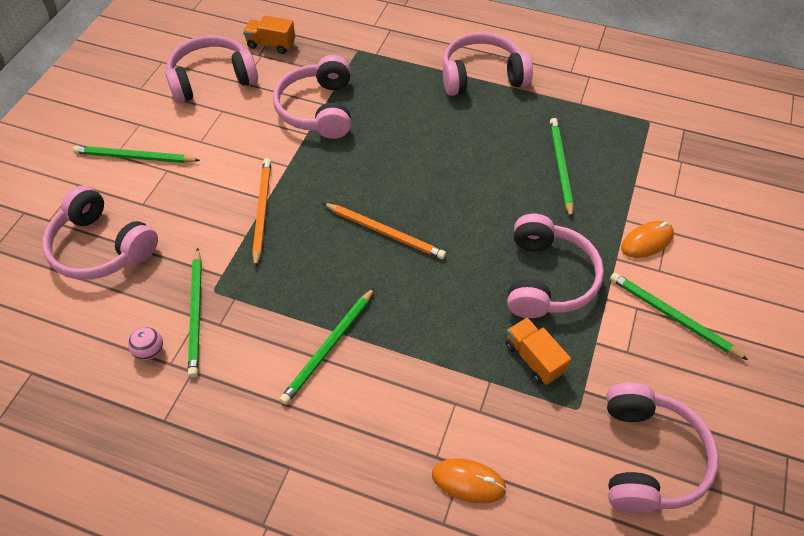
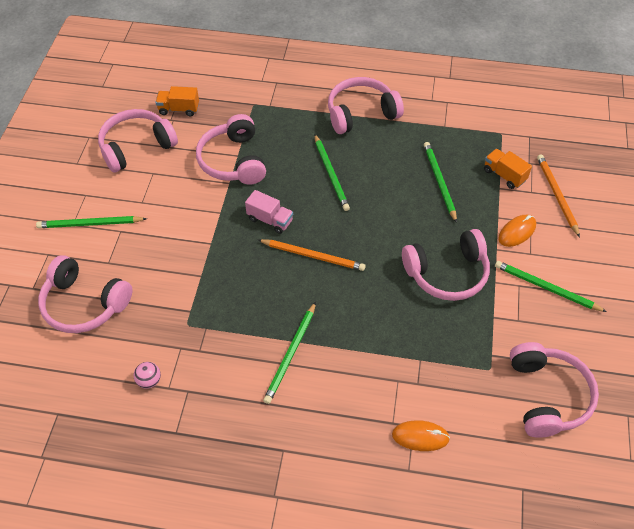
camera: 10 degrees left, 0 degrees up
(196, 313) = (178, 345): green pencil -> green pencil (331, 174)
(262, 211) = (209, 253): orange pencil -> orange pencil (556, 195)
(344, 182) = (270, 220): none -> pink truck
(533, 358) = (449, 337): orange truck -> orange truck (504, 175)
(547, 278) = (447, 273): pink headphones -> pink headphones turned 75 degrees clockwise

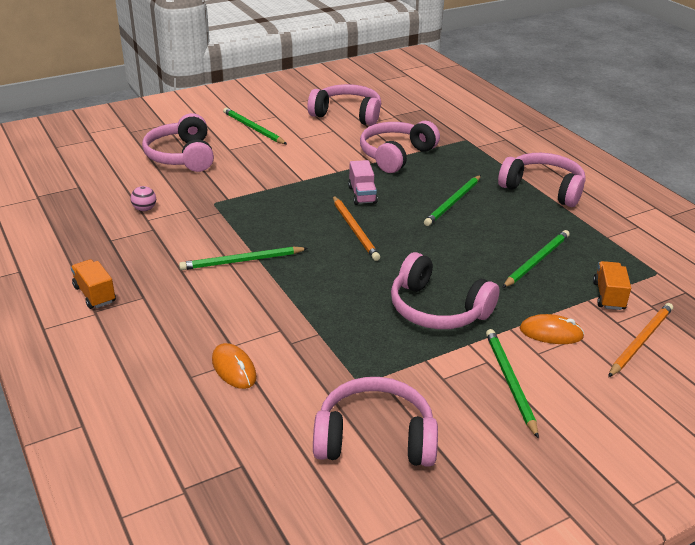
camera: 50 degrees right, 20 degrees down
(179, 109) = (408, 114): orange truck -> orange truck (94, 294)
(547, 396) = (375, 438): pink headphones -> pink headphones turned 135 degrees counterclockwise

